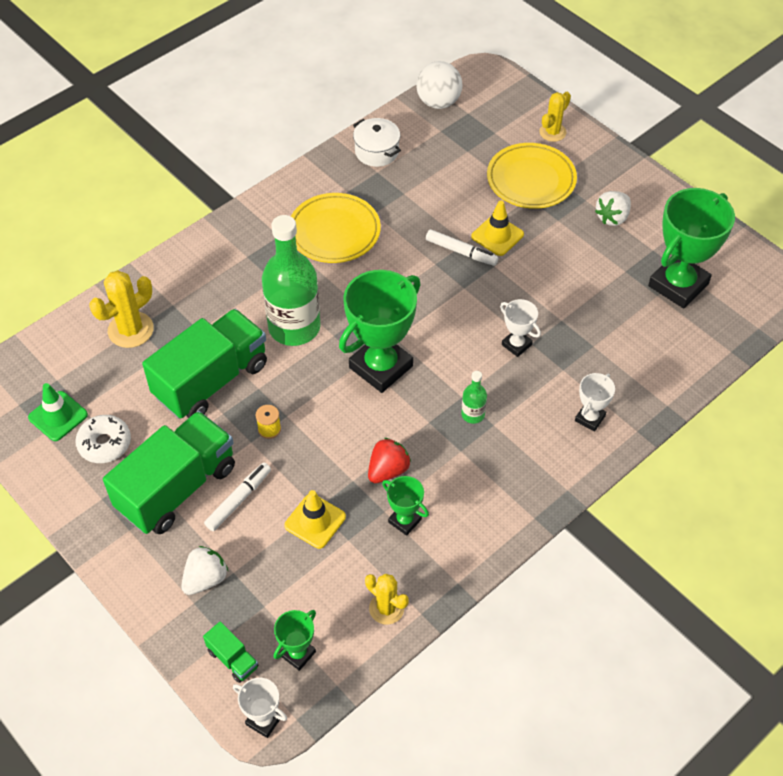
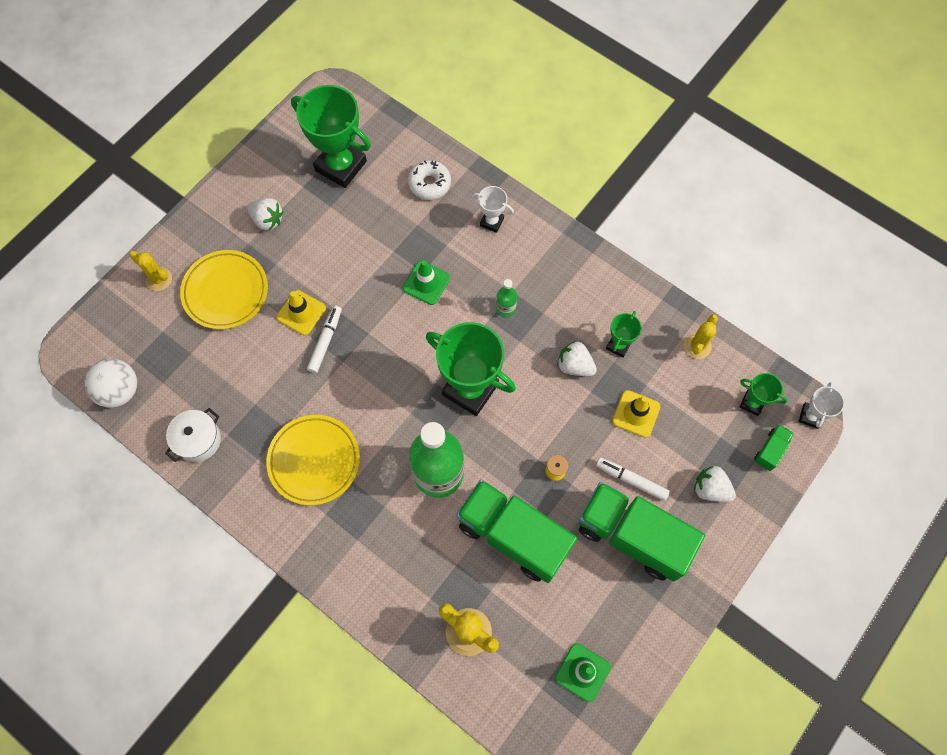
camera: 100 degrees left, 15 degrees up
(105, 443) = (602, 616): white donut -> white donut (429, 184)
(388, 470) = (574, 366): red strawberry -> white strawberry
(516, 345) = (426, 283): white trophy -> green traffic cone

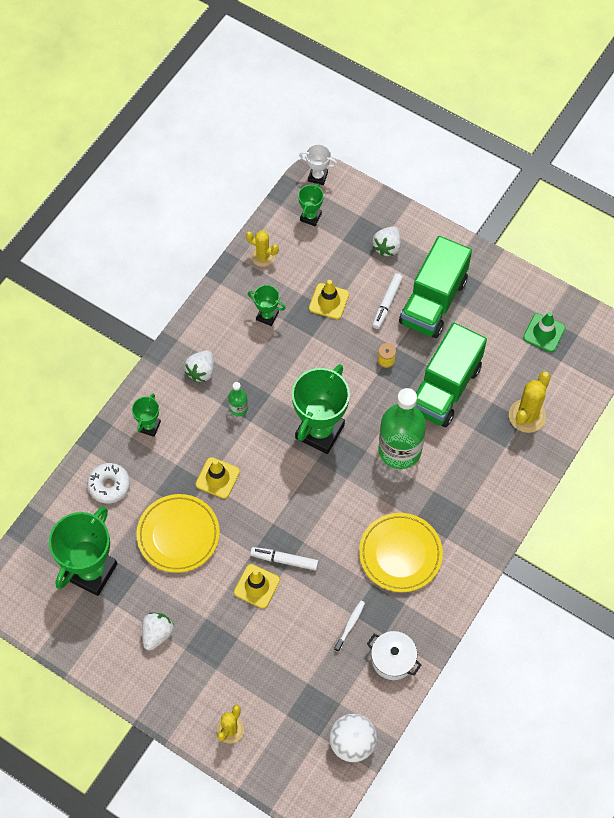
camera: 95 degrees left, 5 degrees down
(225, 292) = (239, 661): yellow plate -> yellow plate (178, 535)
(243, 400) = (350, 625): none -> white toothbrush
(426, 283) = (217, 478): green traffic cone -> yellow traffic cone
(491, 222) = (149, 426): white trophy -> green trophy
(574, 366) = (289, 349): white strawberry -> white strawberry (201, 371)
(770, 450) = (350, 205): green truck -> none

